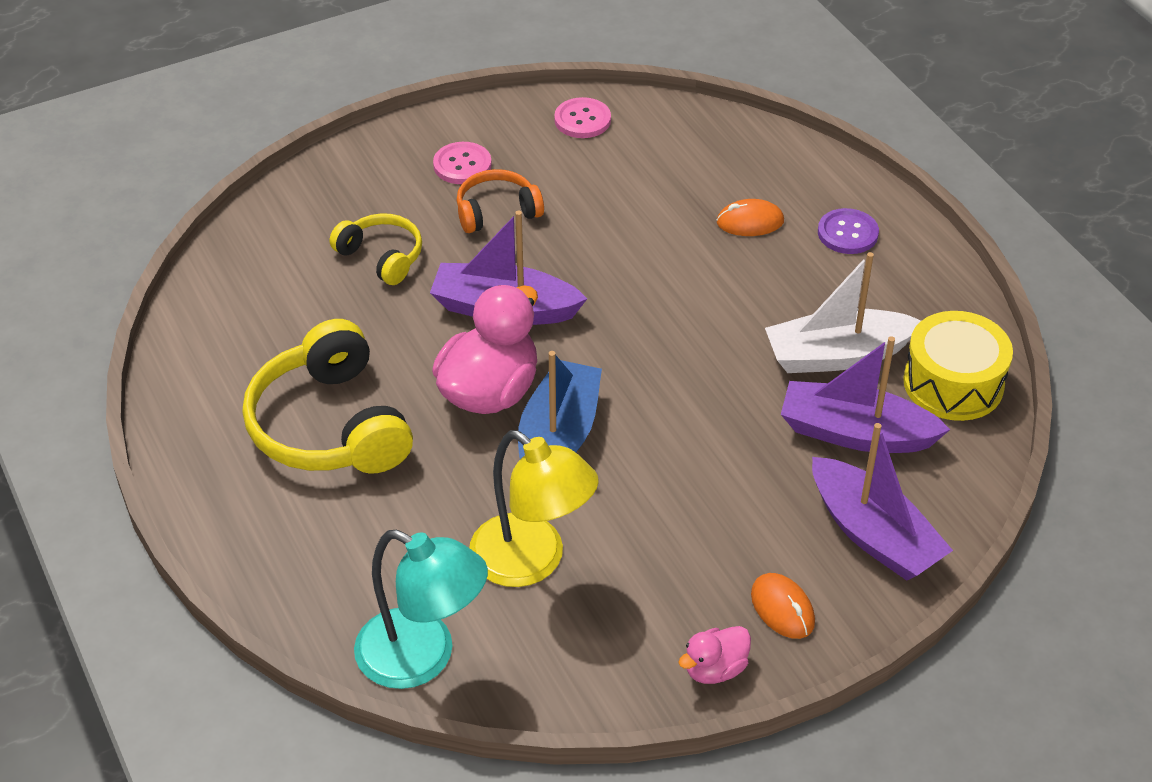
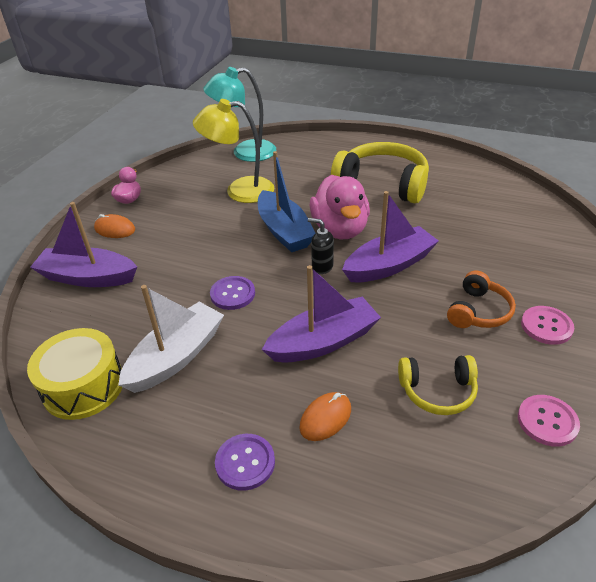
camera: 140 degrees right, 5 degrees down
(381, 257) = (485, 250): yellow headphones -> yellow headphones (437, 391)
(578, 356) = (322, 267): none -> black soap dispenser
(715, 389) = (232, 294): none -> purple button
(855, 433) = (131, 318): purple boat -> purple boat (323, 342)

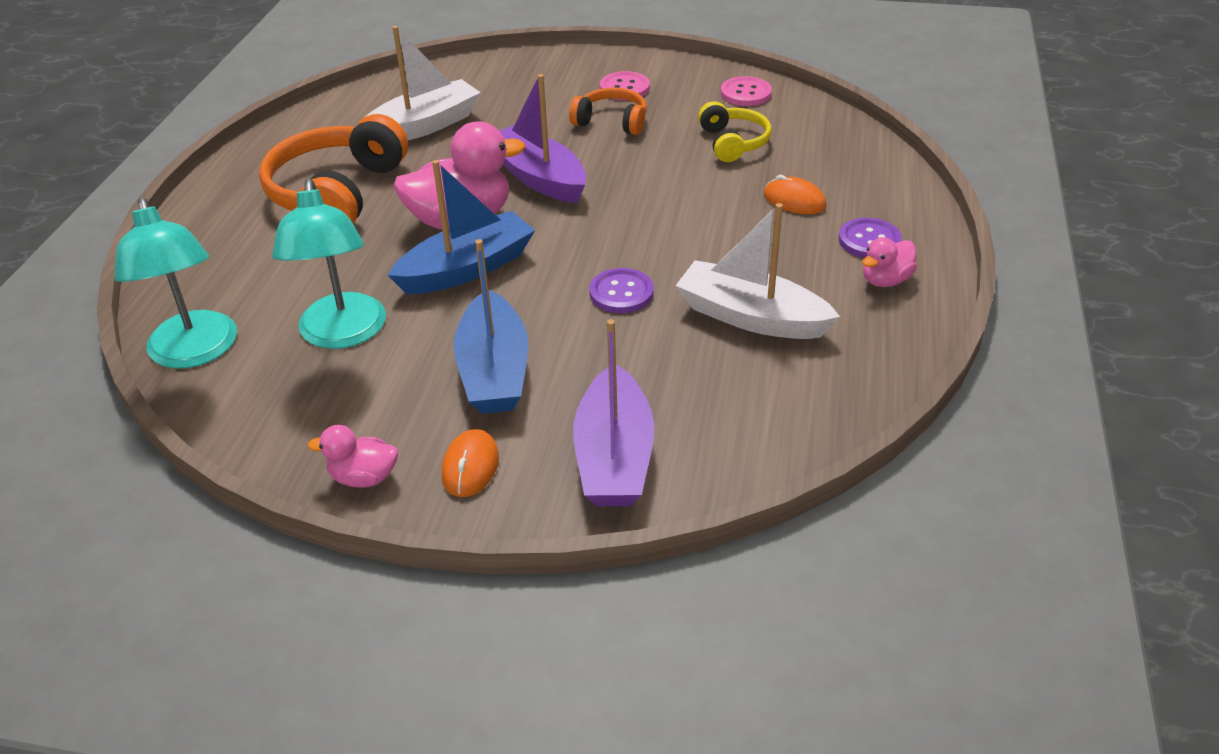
camera: 100 degrees left, 0 degrees up
(83, 386) = (830, 384): yellow drum -> none
(182, 458) = (885, 280): none -> pink duck
(183, 238) = (494, 371): none -> blue boat
(240, 190) = (342, 334): yellow lamp -> turquoise lamp
(322, 267) = (550, 227): black soap dispenser -> none
(323, 342) = (688, 212): purple boat -> none
(382, 184) = (337, 193): yellow headphones -> orange headphones
(468, 215) = (424, 126): none -> white boat

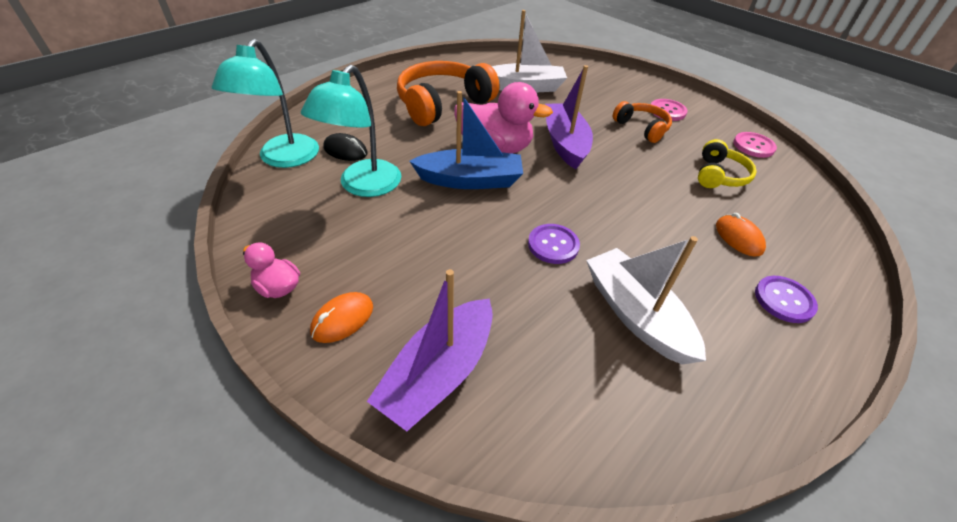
camera: 30 degrees right, 5 degrees up
(270, 306) = (345, 151): none -> black mouse
(494, 371) = (422, 257): blue boat -> none
(885, 280) = (777, 343): pink duck -> none

